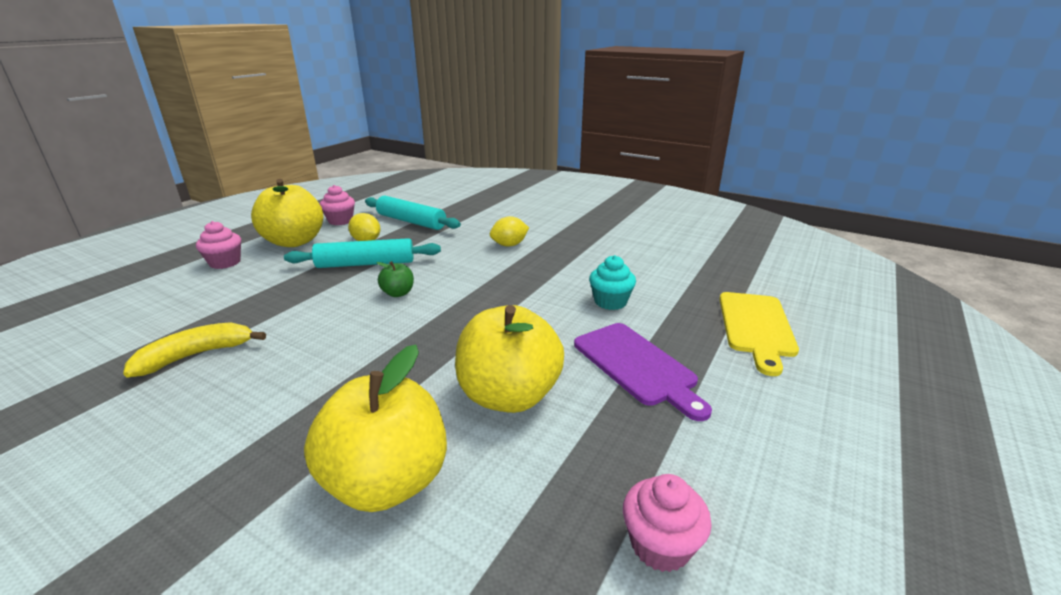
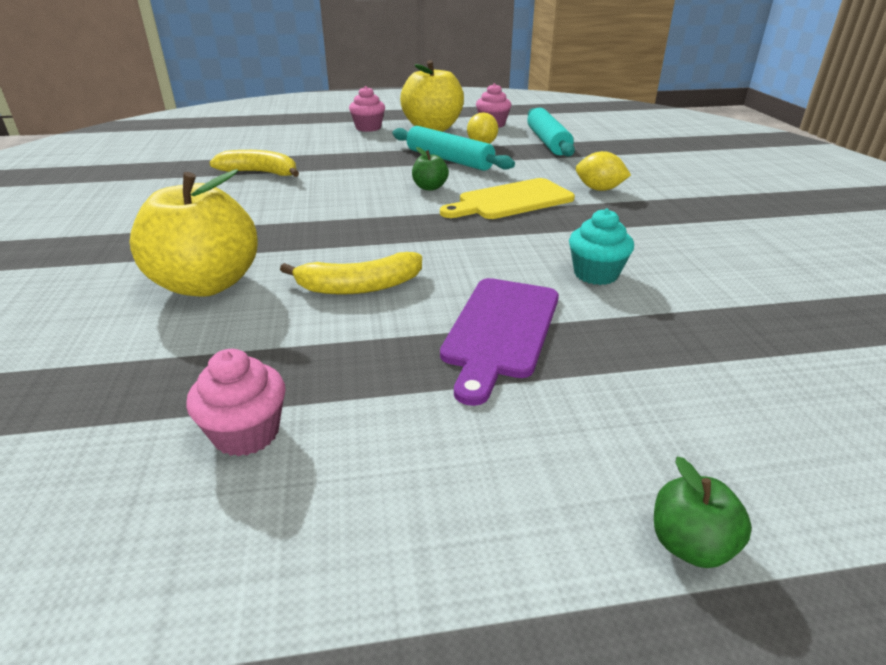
camera: 50 degrees right, 5 degrees up
(509, 396) = (359, 286): yellow apple -> yellow banana
(756, 327) = (729, 385): yellow cutting board -> yellow cutting board (511, 200)
(869, 407) = (690, 544): none -> green apple

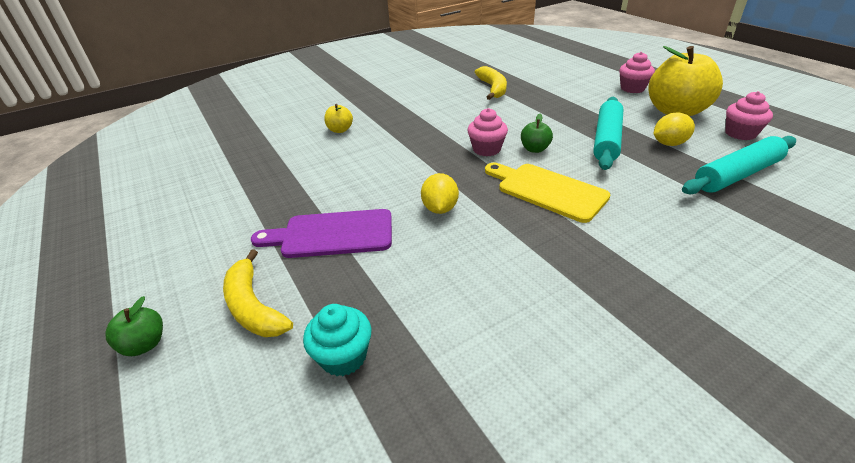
camera: 70 degrees right, 5 degrees up
(207, 284) = (340, 130): yellow apple -> yellow apple, size x0.45
(246, 433) = (221, 186): pink cupcake -> pink cupcake (486, 149)
(359, 286) = (361, 171): yellow banana -> yellow banana (254, 307)
(596, 274) = (437, 261): turquoise cupcake -> turquoise cupcake (343, 356)
(599, 189) = (632, 232): yellow lemon -> yellow lemon (440, 208)

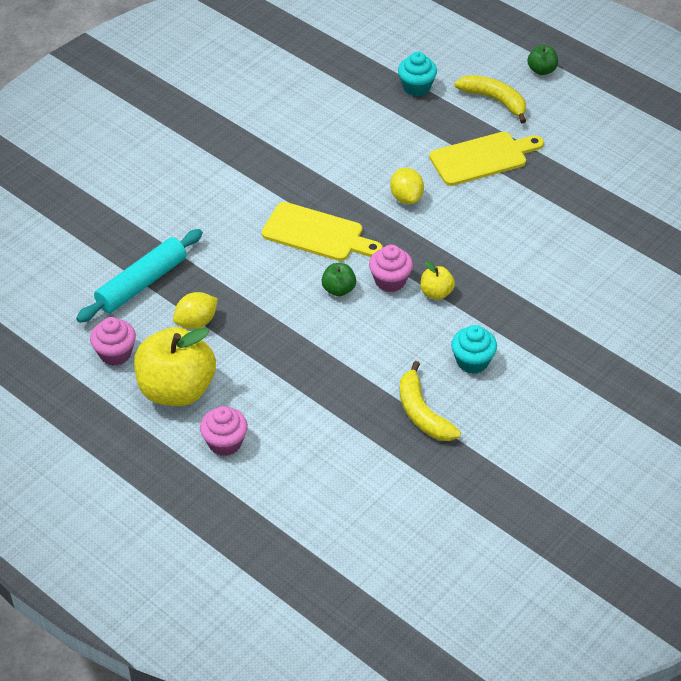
camera: 160 degrees right, 10 degrees up
(332, 234) = (482, 158): purple cutting board -> yellow cutting board
(340, 130) = (576, 286): yellow apple -> yellow apple (436, 293)
(446, 104) = (472, 361): none -> turquoise cupcake
(607, 140) = (262, 318): turquoise rolling pin -> none

